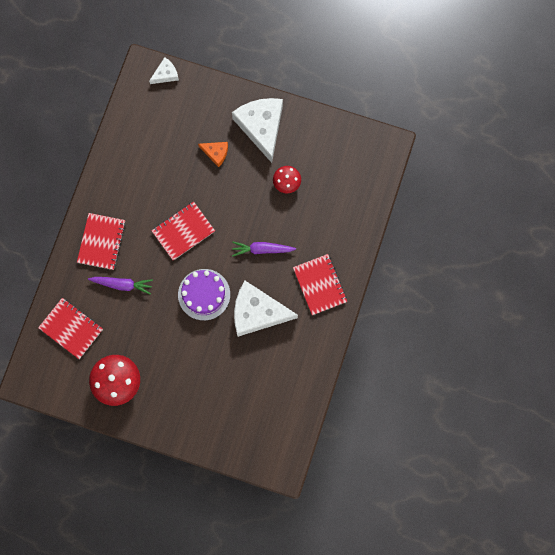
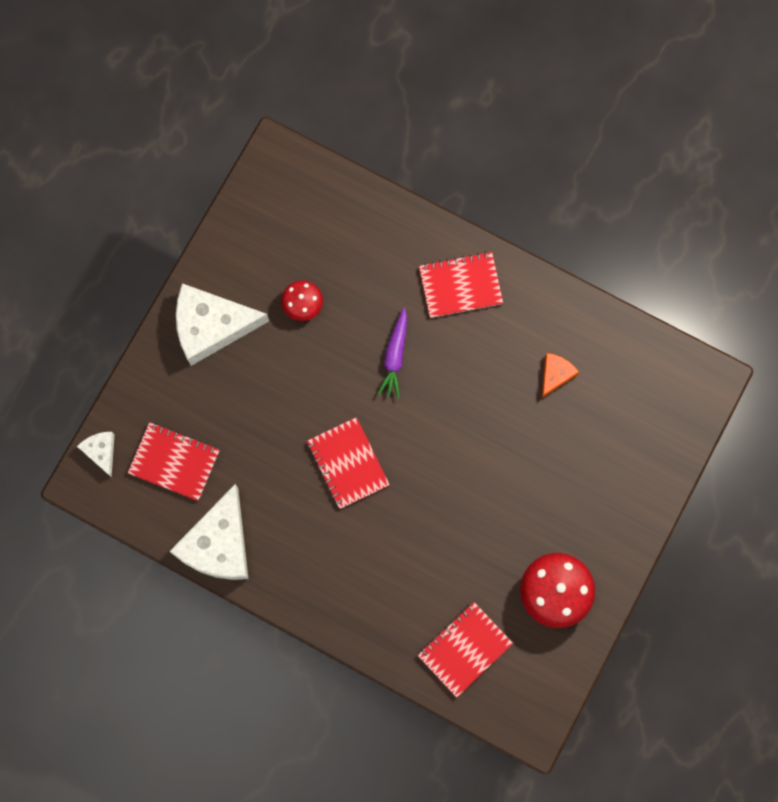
camera: 80 degrees left, 0 degrees up
(101, 242) = (342, 585): red notebook -> red notebook (174, 462)
(122, 284) = (411, 564): purple carrot -> none
(204, 294) = (446, 449): purple cake -> none
(216, 153) = (238, 398): orange cheese -> orange cheese (555, 375)
(257, 312) = (485, 378): white cheese -> white cheese (218, 543)

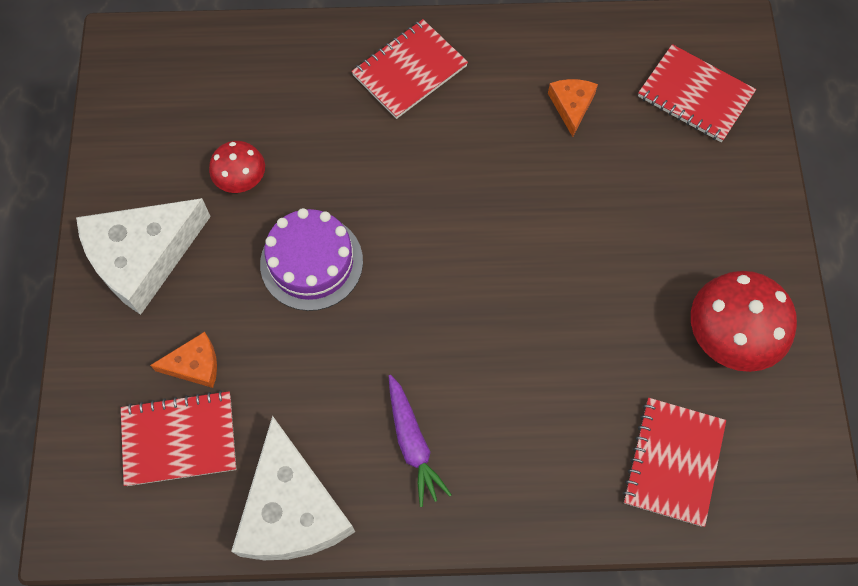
camera: 30 degrees left, 10 degrees down
(101, 451) = (75, 479): white cheese -> none
(207, 419) = (195, 365): none -> orange cheese
(316, 390) = (311, 262): none -> purple cake
(348, 463) = (398, 324): red notebook -> red notebook (695, 95)
(395, 356) = (381, 178): purple carrot -> purple carrot (413, 443)

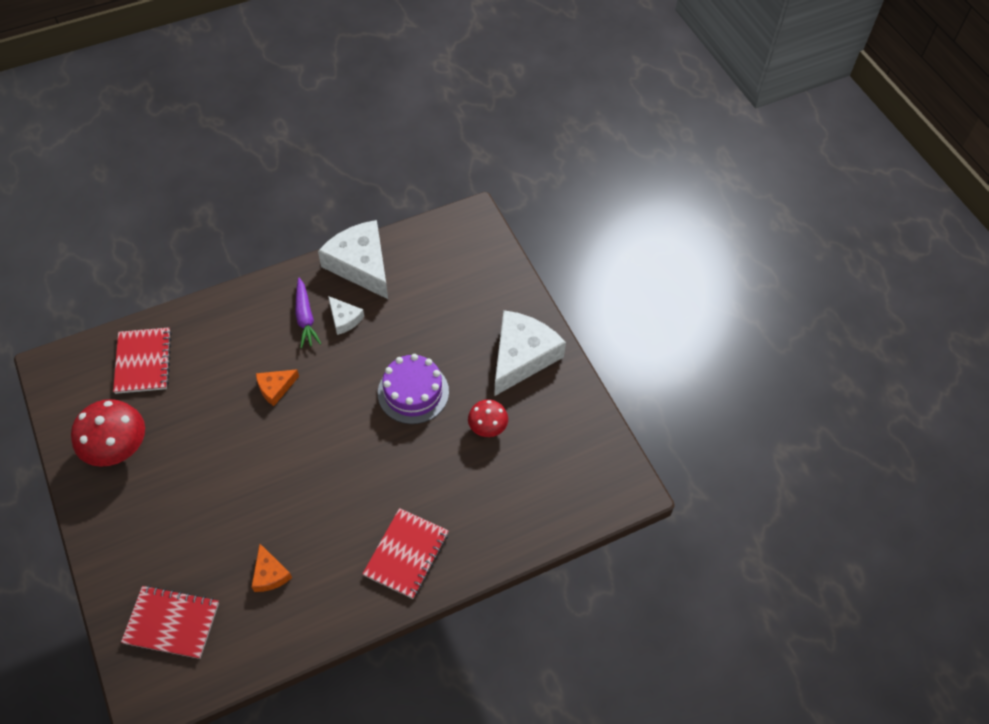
camera: 155 degrees right, 10 degrees down
(179, 439) = (441, 274): red notebook -> none
(195, 365) = (454, 311): orange cheese -> orange cheese (275, 388)
(356, 417) = (344, 319): none -> white cheese
(413, 443) = (305, 317): purple carrot -> purple carrot turned 150 degrees counterclockwise

